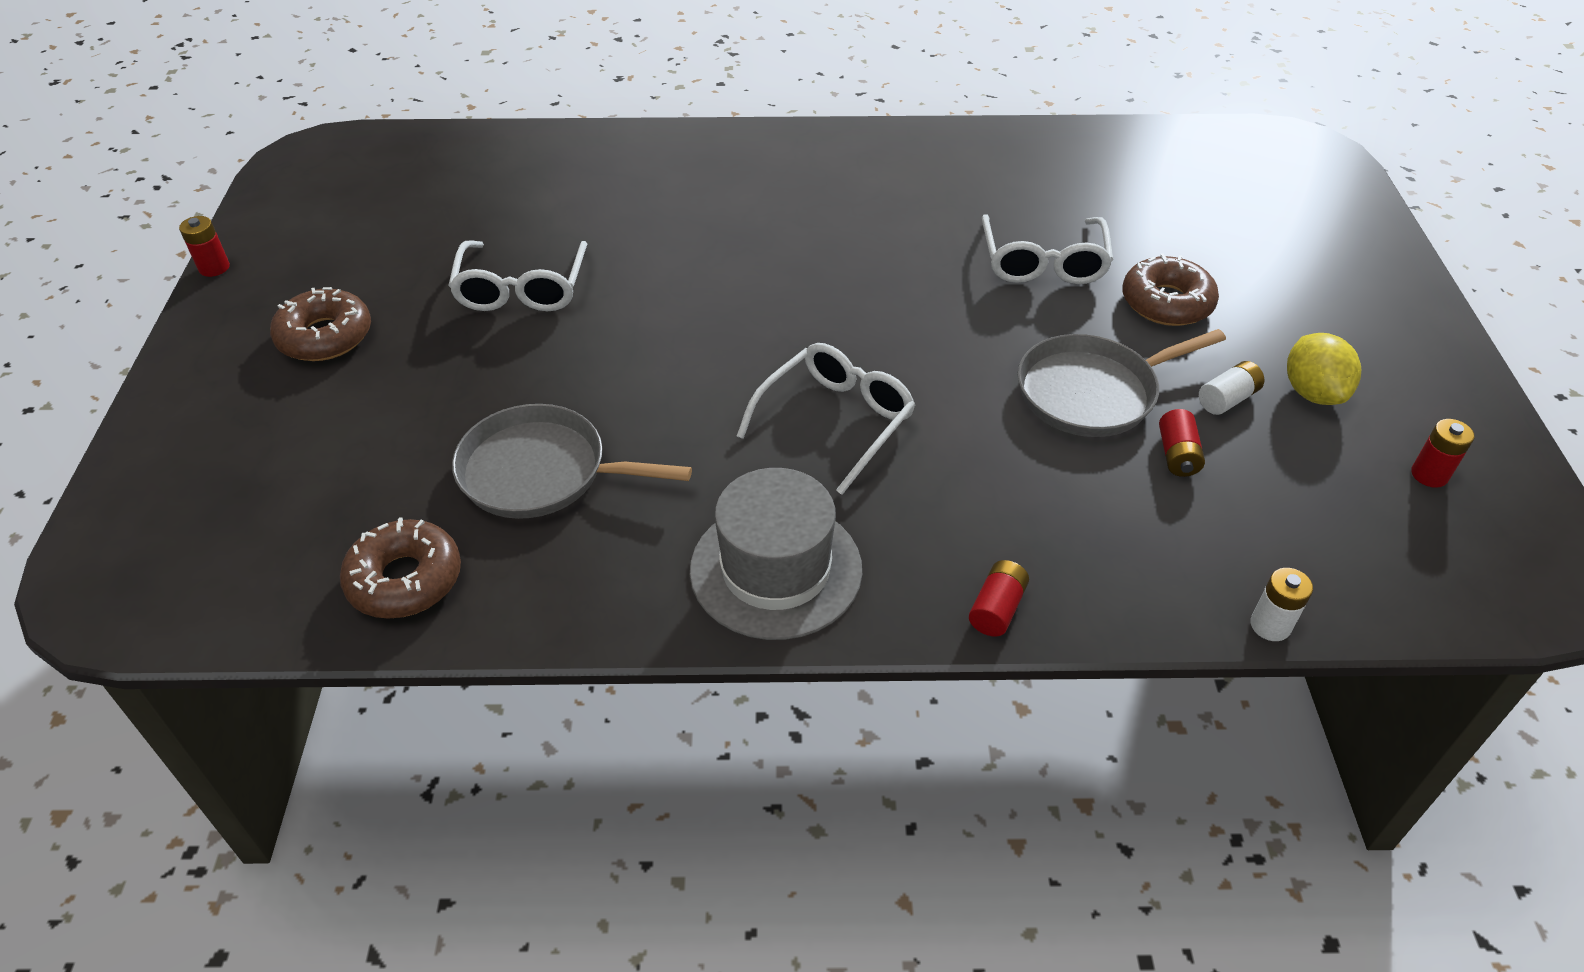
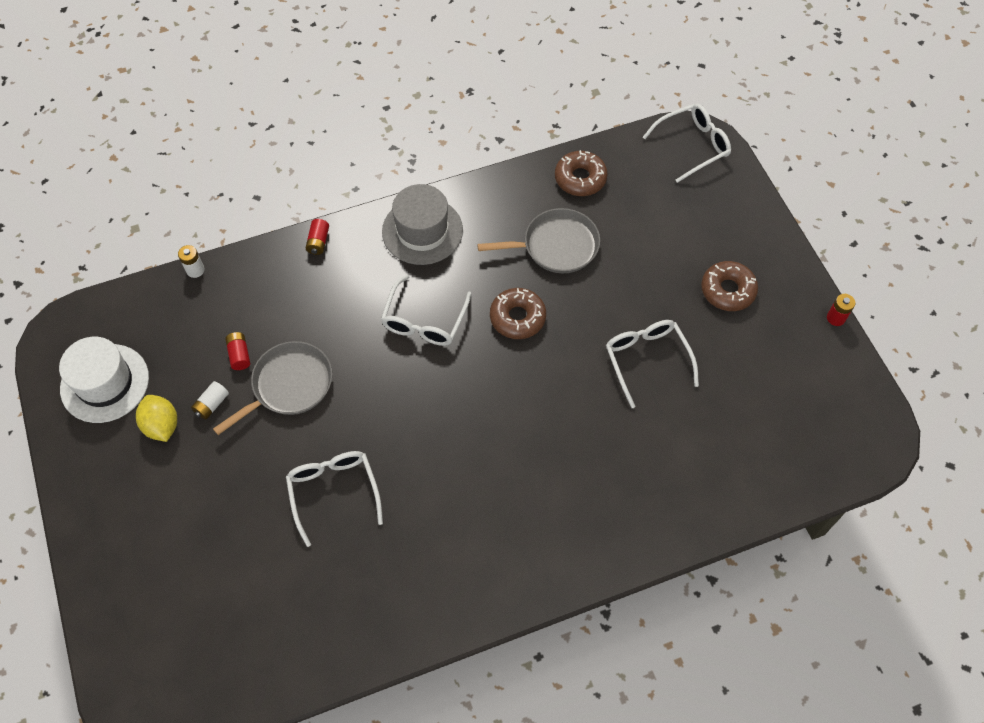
camera: 160 degrees right, 15 degrees up
(133, 578) = (693, 145): none -> white glasses
(1166, 302) = (249, 478): brown donut -> brown donut (517, 317)
(1429, 475) = (105, 383): red battery -> white hat

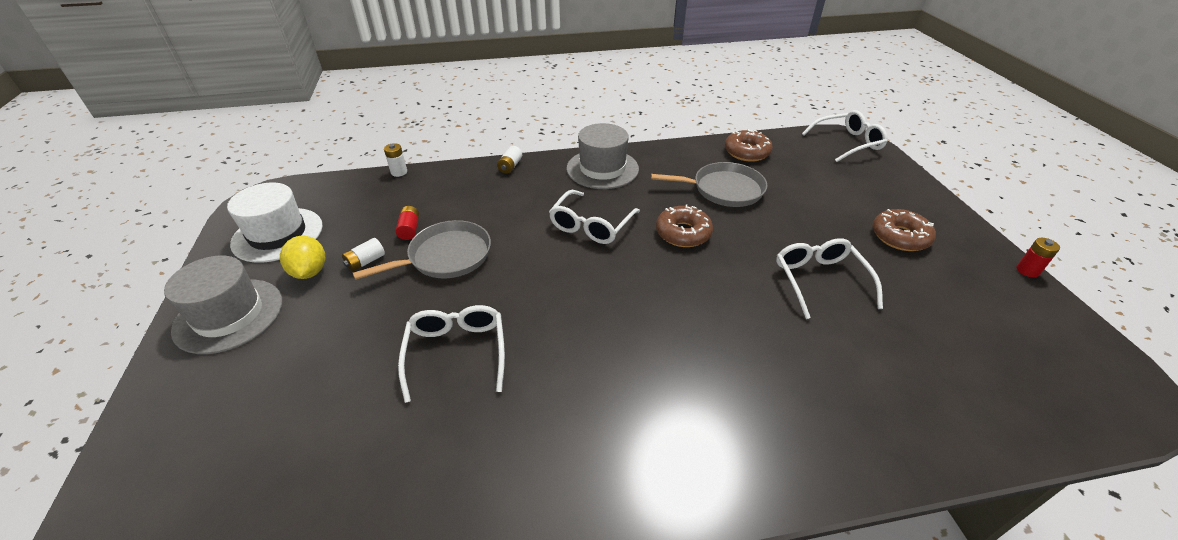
camera: 10 degrees right, 20 degrees down
(111, 487) = (229, 315): none -> grey hat
(318, 242) = (510, 166): red battery -> white battery

